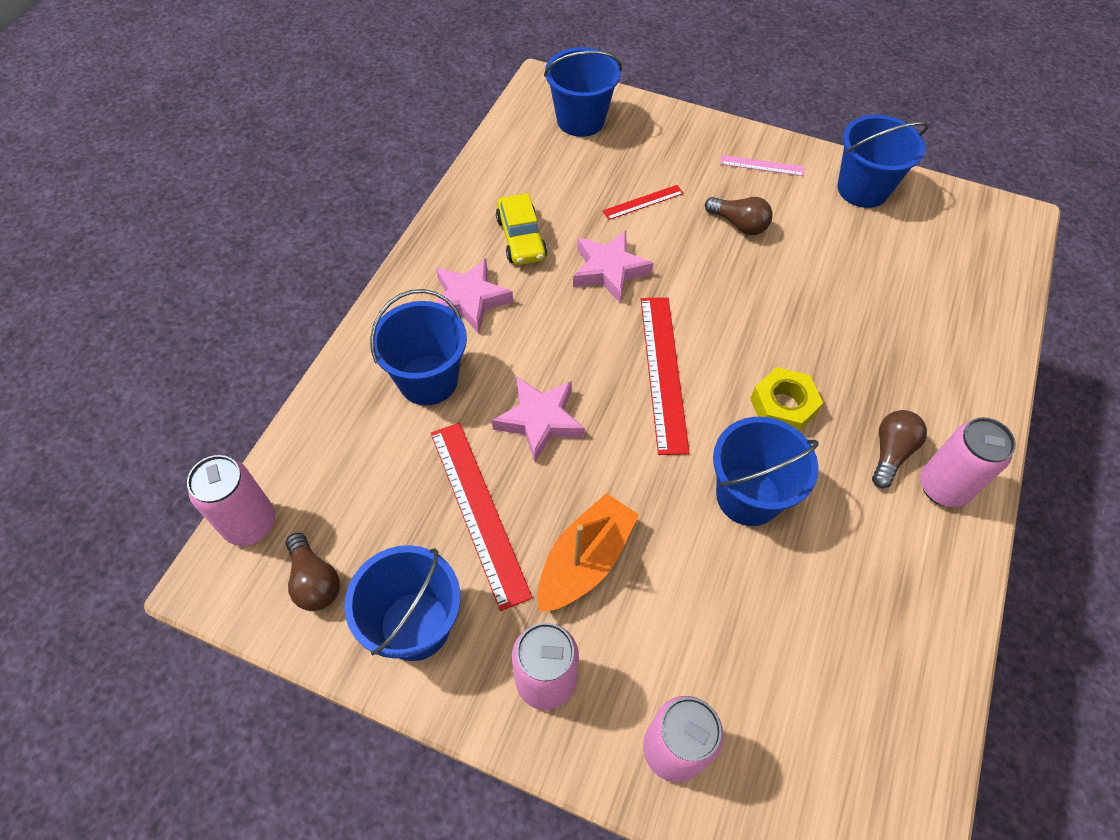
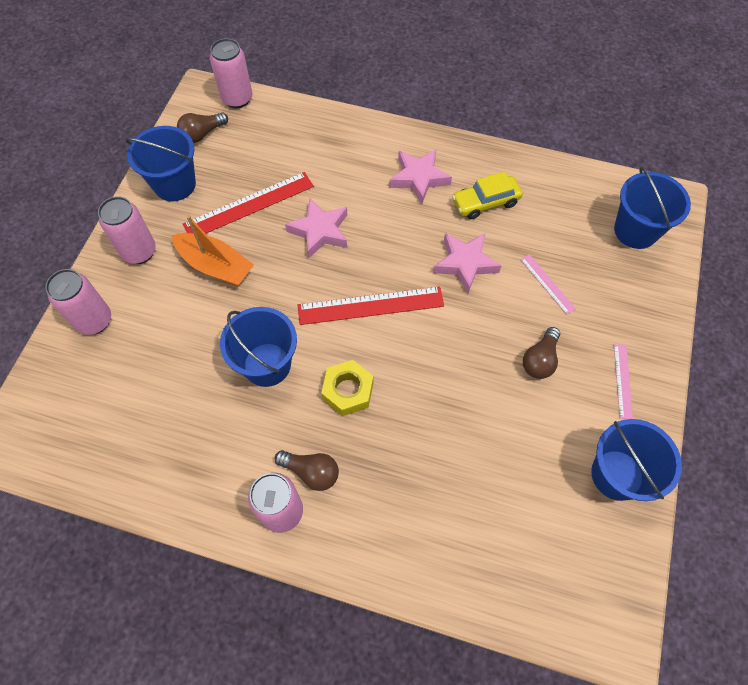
camera: 85 degrees right, 5 degrees up
(428, 380) = (346, 165): blue bucket -> none
(643, 202) = (547, 284): red ruler -> pink ruler

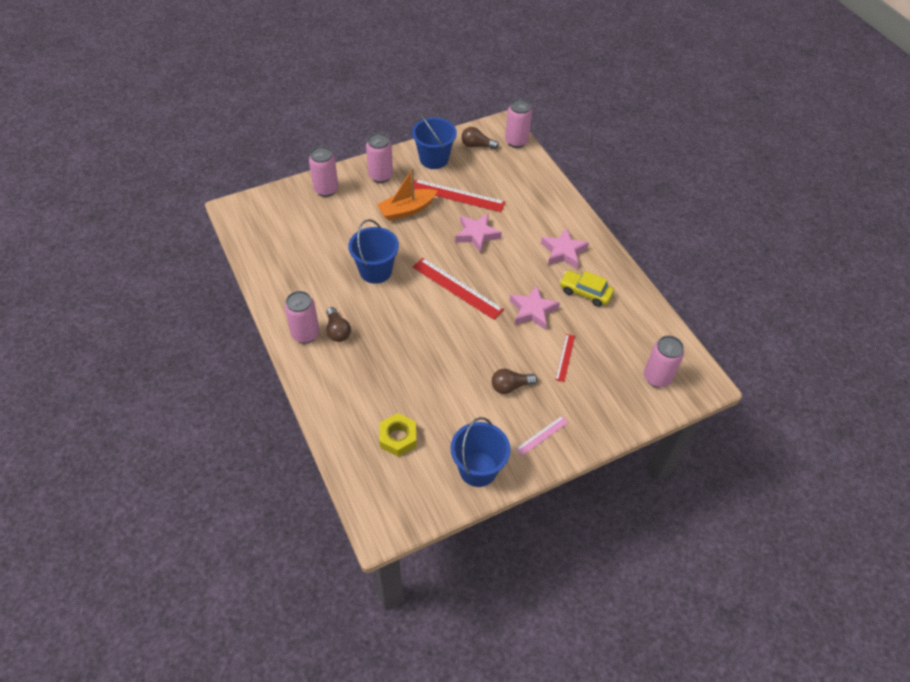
camera: 45 degrees right, 10 degrees down
(215, 266) = (406, 210): orange boat -> orange boat turned 75 degrees clockwise
(348, 391) = (397, 314): yellow nut -> yellow nut (398, 438)
(547, 284) = (565, 357): pink ruler -> red ruler
(635, 230) = (657, 378): blue bucket -> pink can

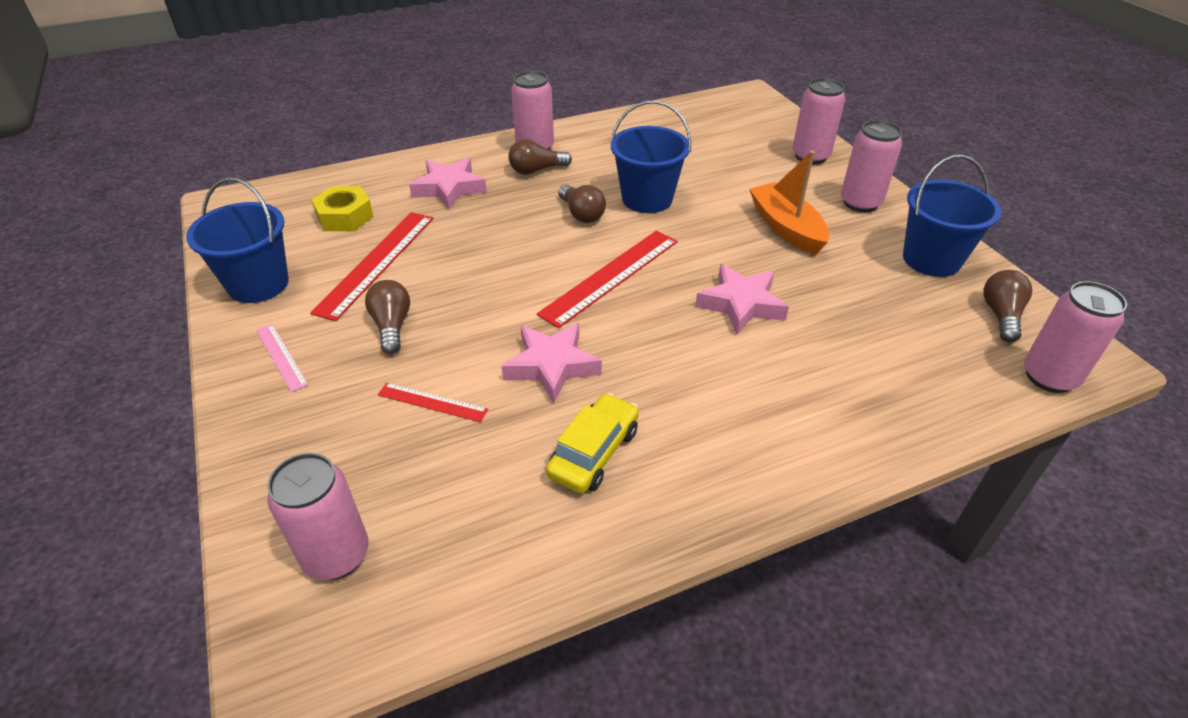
camera: 95 degrees right, 10 degrees down
(393, 303) = (581, 214): none -> brown light bulb
(457, 195) = (840, 284): red ruler -> red ruler (376, 263)
(563, 252) = (711, 427): pink star -> pink star (449, 188)

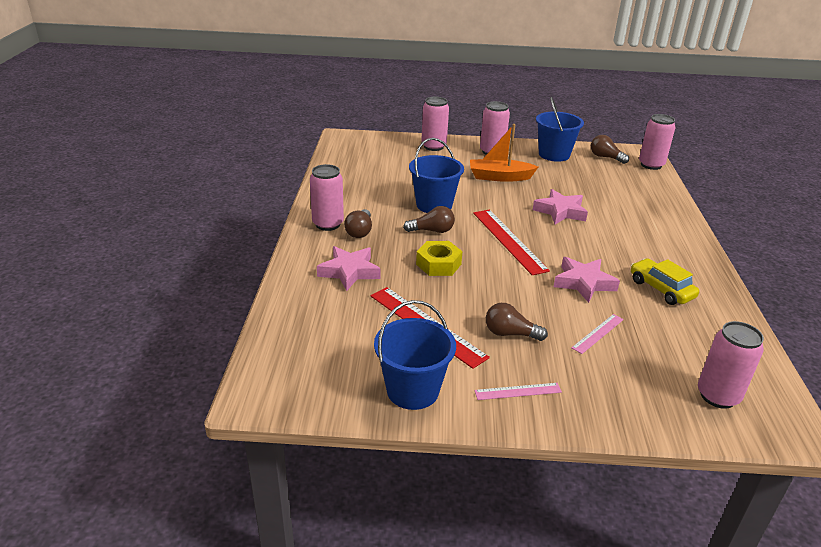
camera: 65 degrees left, 10 degrees down
(345, 216) = (346, 328): yellow nut -> yellow nut (438, 264)
(432, 402) = (598, 333): red ruler -> pink ruler

